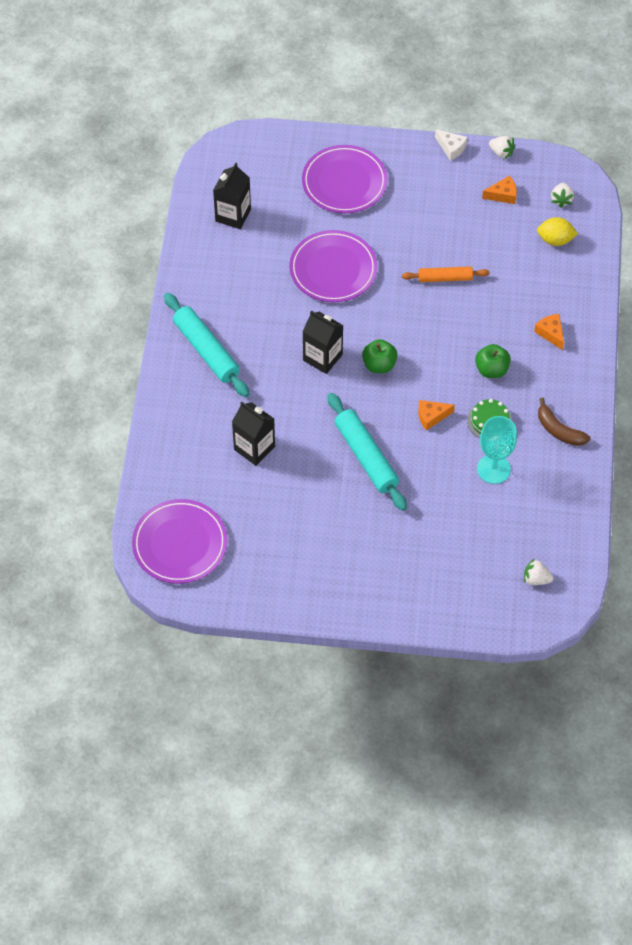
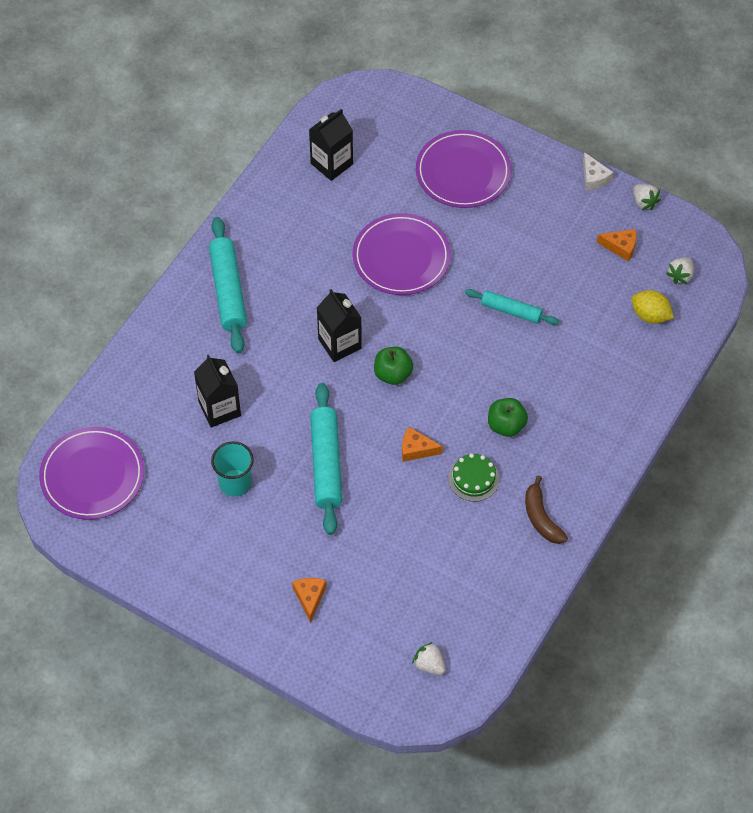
camera: 25 degrees right, 0 degrees up
(301, 502) = (235, 483): none -> turquoise cup
(445, 278) = (511, 311): orange rolling pin -> turquoise rolling pin
(493, 469) = (450, 530): turquoise goblet -> none
(551, 333) = (590, 412): orange cheese -> orange cheese (309, 598)

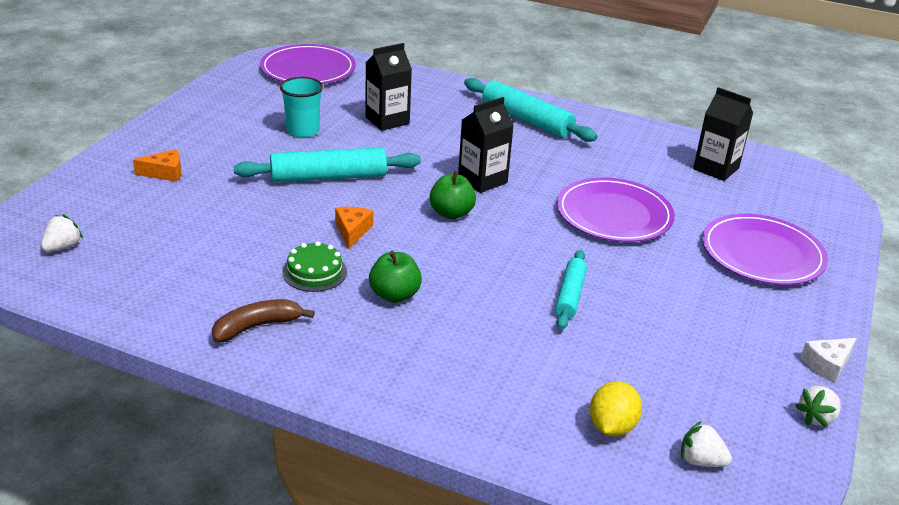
camera: 80 degrees right, 25 degrees down
(228, 290) = (526, 120): turquoise rolling pin -> turquoise rolling pin turned 60 degrees clockwise
(620, 247) = (721, 394): orange cheese -> none

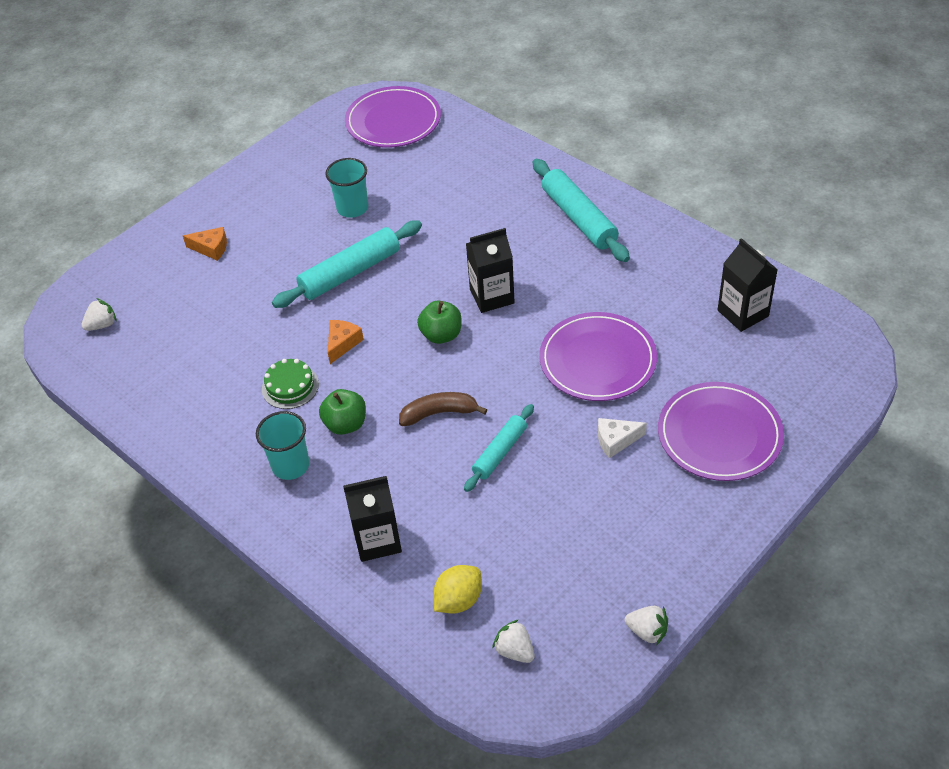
camera: 25 degrees right, 15 degrees up
(257, 327) = (220, 438): brown banana -> brown banana (439, 413)
(328, 177) = (350, 273): turquoise rolling pin -> turquoise rolling pin turned 45 degrees counterclockwise
(353, 338) = (290, 465): none -> turquoise cup
(387, 120) = (438, 203): black carton -> black carton (377, 540)
(816, 418) = (647, 631): white strawberry -> white strawberry turned 135 degrees counterclockwise
(827, 365) = (697, 577): white cheese -> white cheese (616, 440)

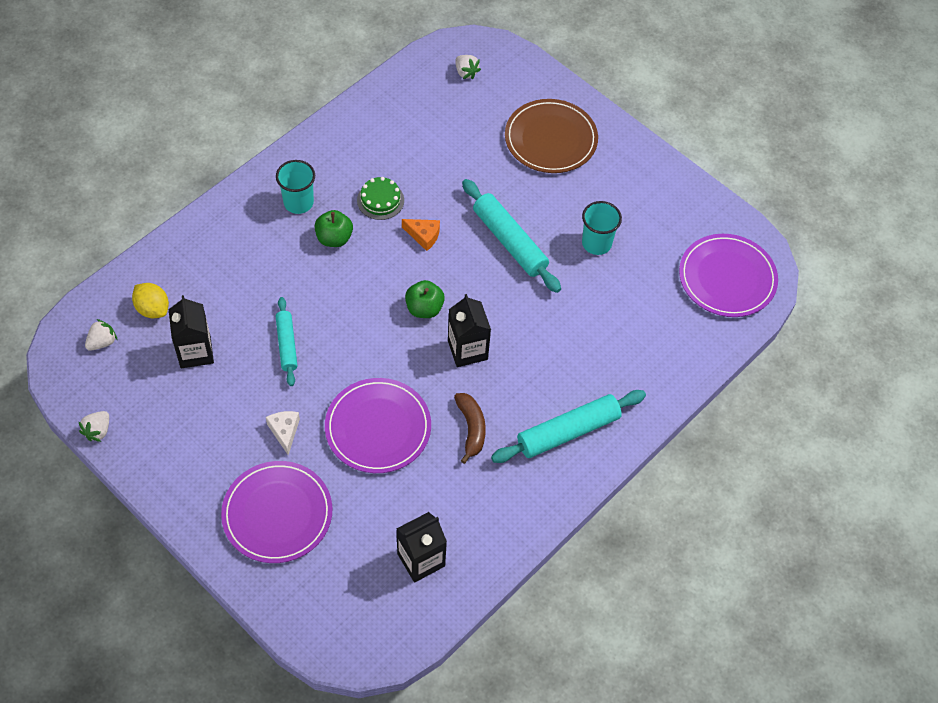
camera: 85 degrees right, 10 degrees up
(211, 248) = (550, 139): orange cheese -> brown plate
(377, 540) = (217, 258): black carton -> black carton (195, 352)
(439, 413) = (335, 303): brown banana -> brown banana (471, 428)
(500, 452) = (287, 344): turquoise rolling pin -> turquoise rolling pin turned 45 degrees clockwise

